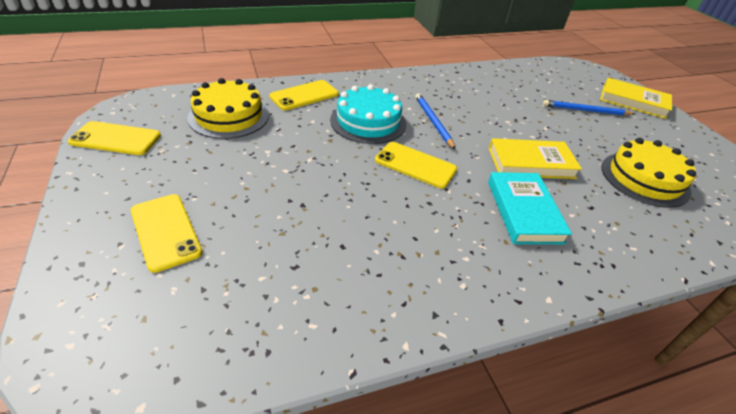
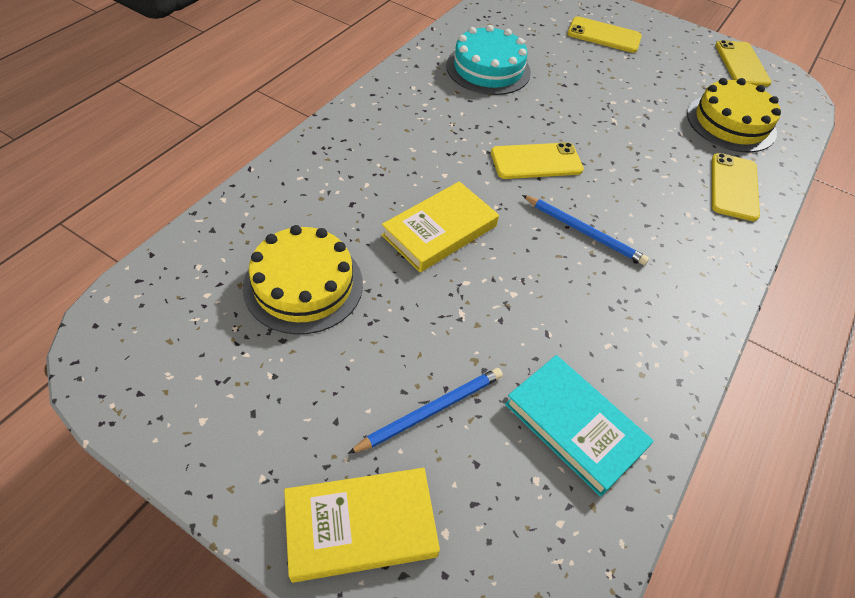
camera: 140 degrees right, 10 degrees up
(116, 139) = (741, 64): yellow phone -> yellow phone turned 60 degrees counterclockwise
(368, 121) = (635, 189): turquoise cake -> turquoise cake (488, 69)
(523, 211) = (410, 164): turquoise book -> turquoise book (574, 426)

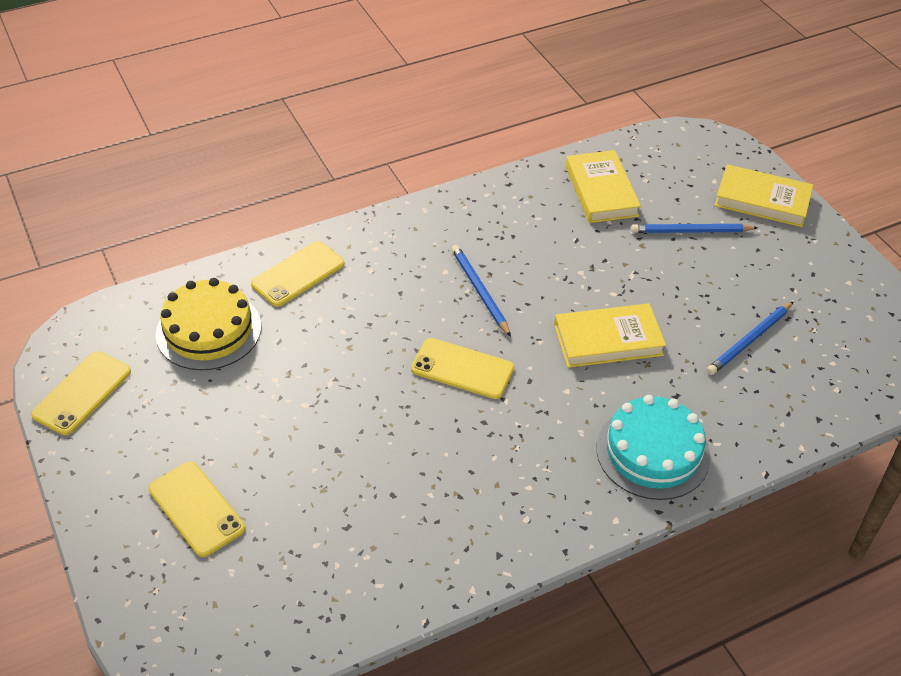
camera: 145 degrees left, 5 degrees down
(303, 285) = (749, 340): yellow cake -> blue pencil
(488, 69) = (409, 511): turquoise cake -> turquoise cake (653, 452)
(574, 426) = (601, 191): turquoise book -> yellow book

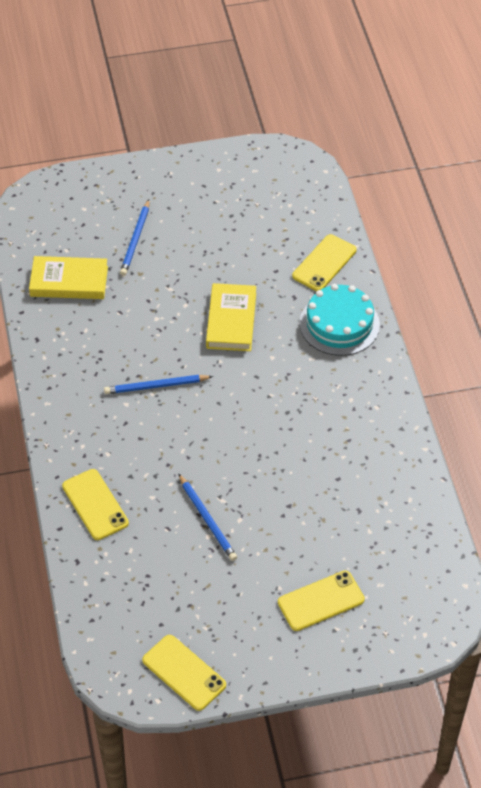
camera: 75 degrees left, 5 degrees up
(208, 330) = (140, 576): yellow cake -> none
(462, 369) = (233, 414): yellow phone -> yellow phone (324, 263)
(749, 340) = (256, 241): blue pencil -> blue pencil (207, 519)
(762, 200) = (117, 187): yellow book -> none

